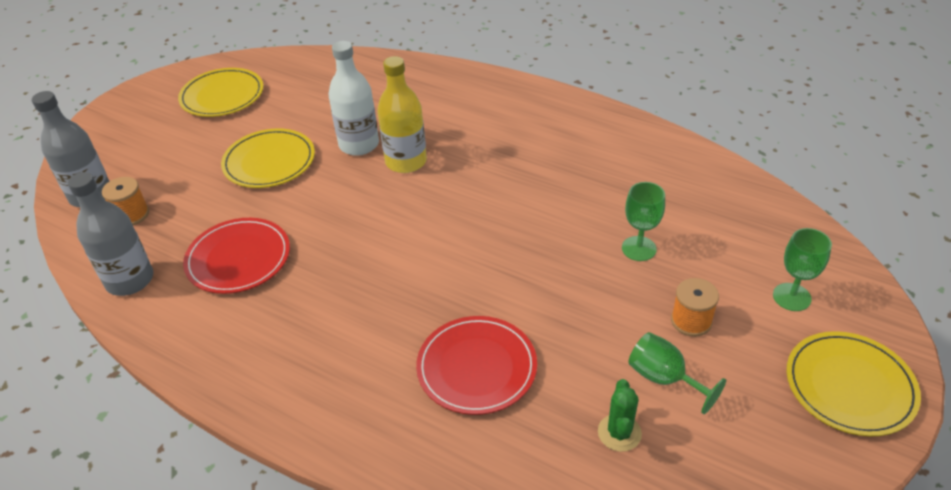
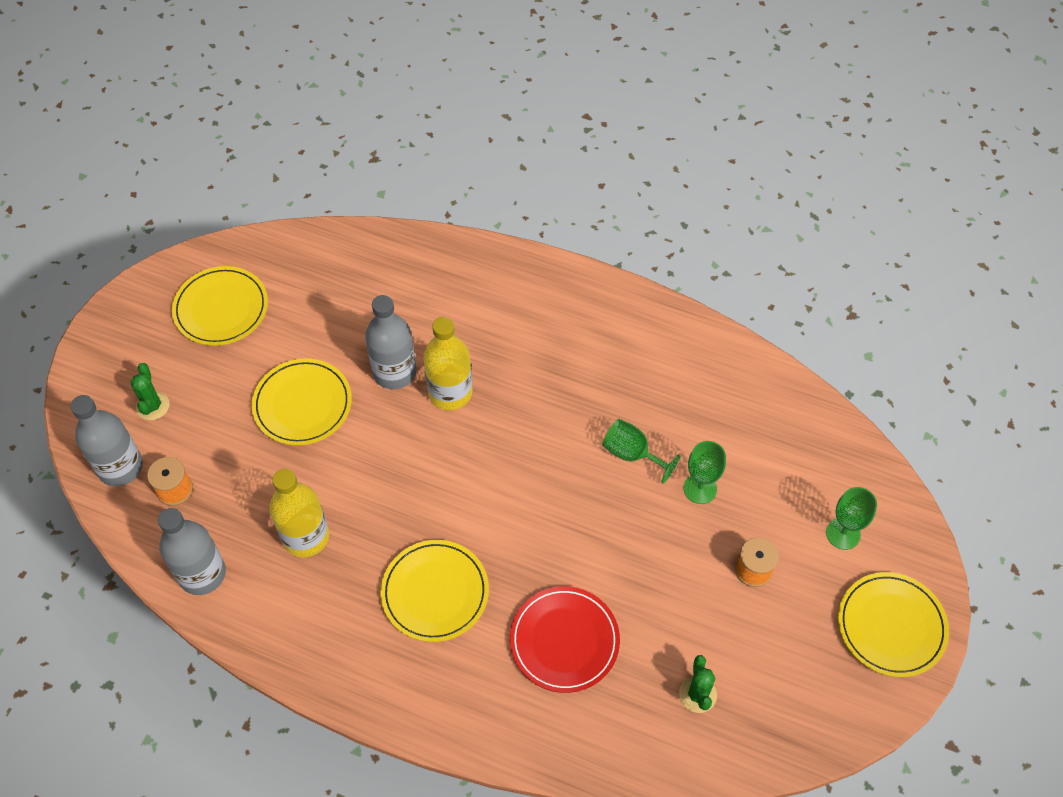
camera: 10 degrees left, 15 degrees up
(138, 155) = (153, 406): none -> green cactus
(238, 259) = (306, 537): red plate -> yellow bottle
(351, 313) = (435, 592): none -> yellow plate
(359, 145) = (394, 372): white bottle -> grey bottle
(664, 378) = (732, 635): green goblet -> green goblet (632, 454)

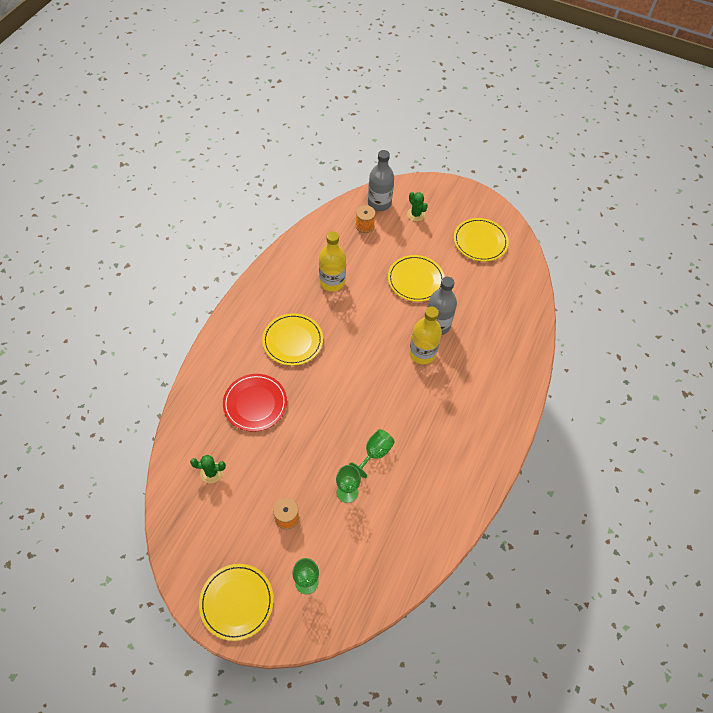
camera: 90 degrees right, 0 degrees up
(153, 406) = (416, 214): green cactus -> green cactus turned 60 degrees clockwise
(202, 574) = (315, 238): grey bottle -> none

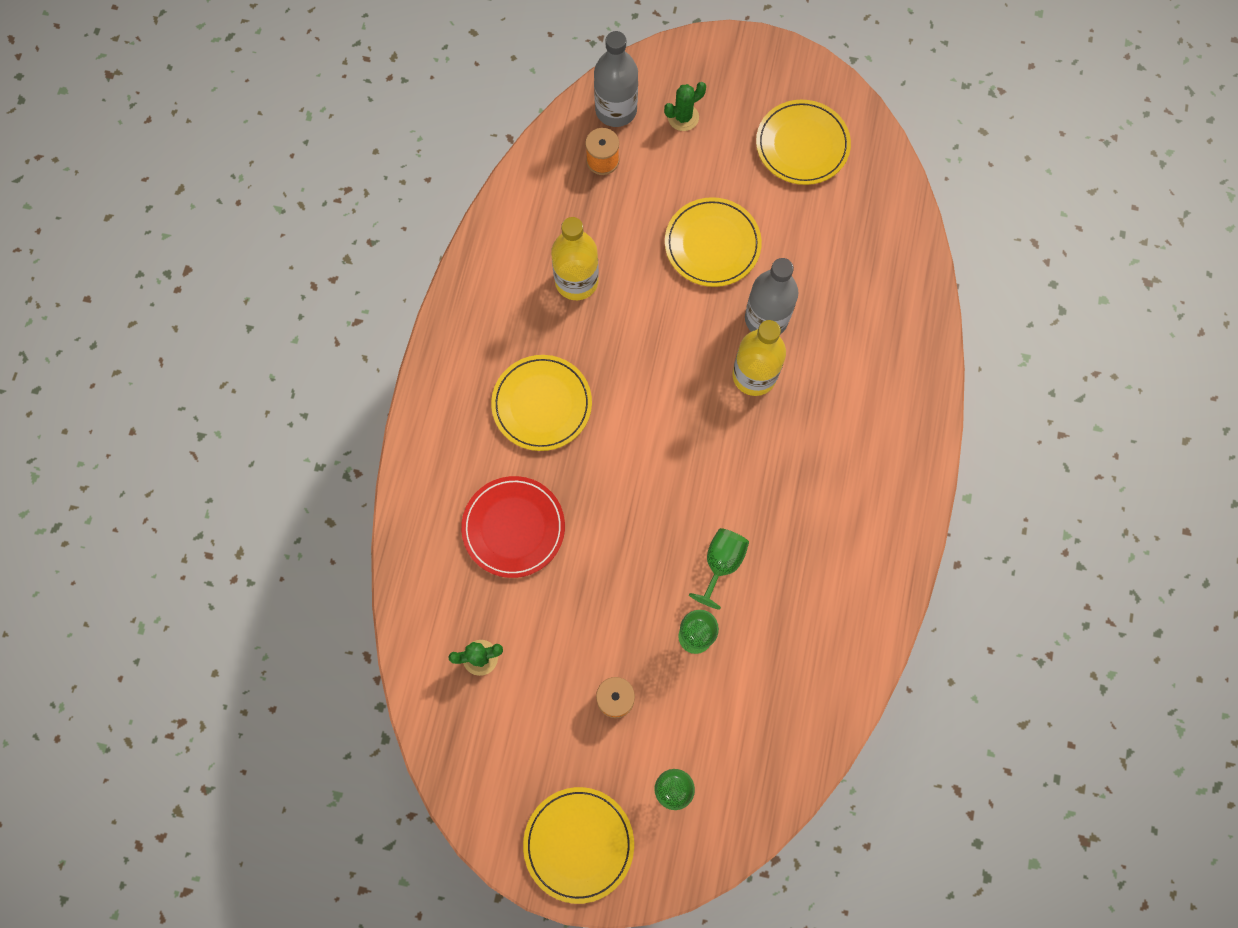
camera: 10 degrees left, 15 degrees up
(416, 214) = (683, 117): green cactus -> green cactus turned 75 degrees counterclockwise

